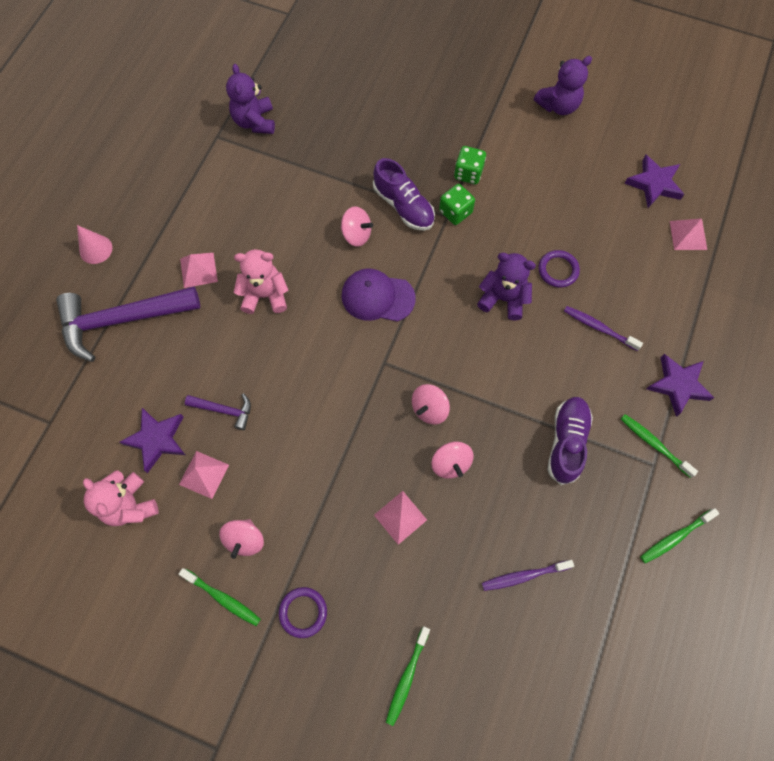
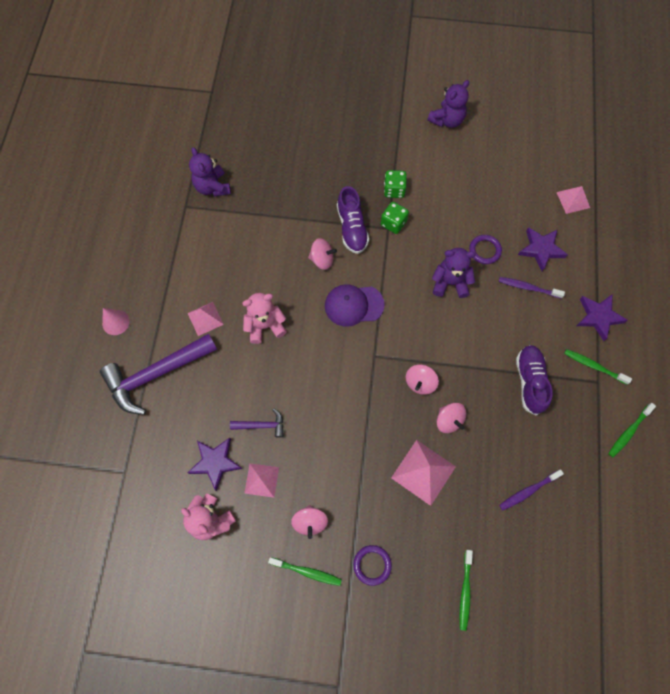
camera: 15 degrees left, 0 degrees up
(400, 517) = (423, 472): pink pyramid -> pink pyramid, size x1.57
(403, 206) = (352, 228): purple shoe -> purple shoe turned 45 degrees clockwise
(654, 184) = (537, 166): purple star -> purple star (541, 249)

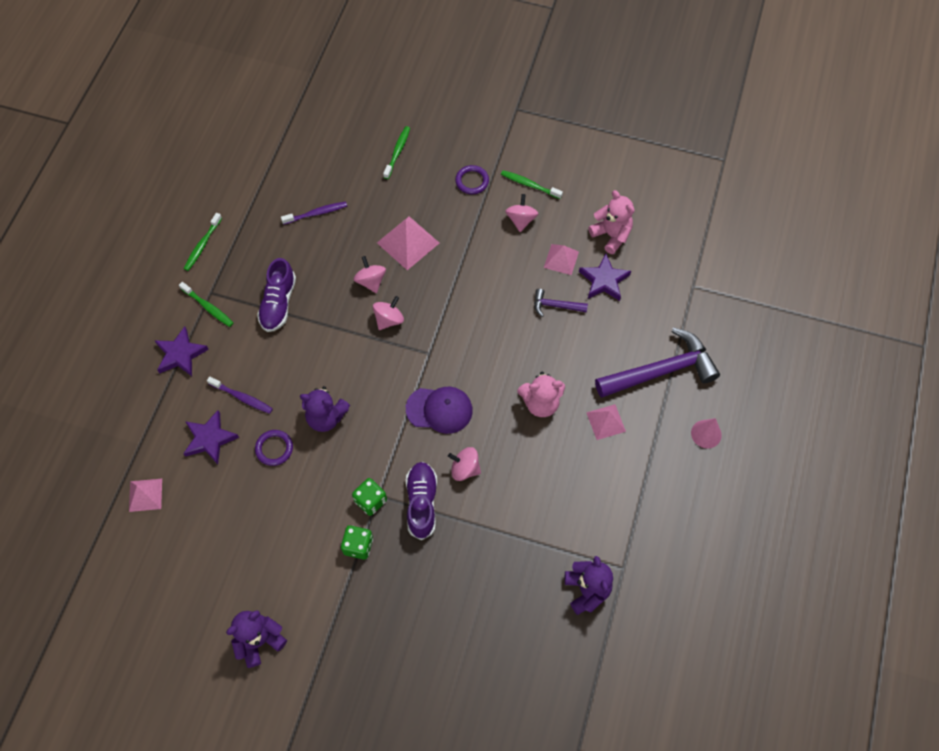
camera: 170 degrees left, 5 degrees down
(629, 432) = (202, 245): green toothbrush -> green toothbrush turned 150 degrees clockwise

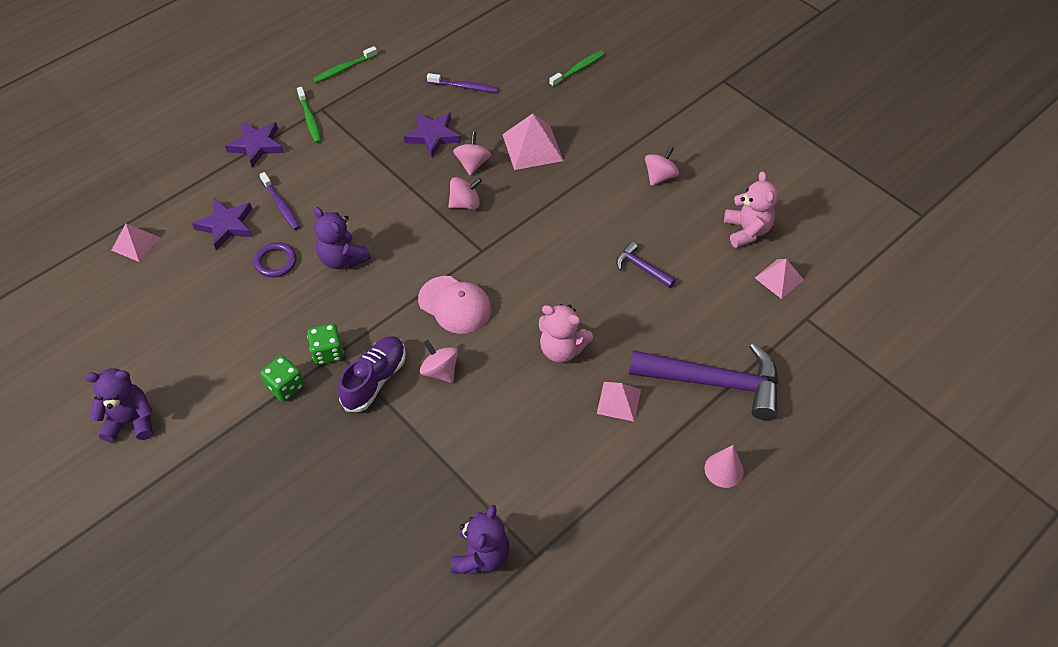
camera: 30 degrees right, 10 degrees down
(278, 303) = (374, 144): purple shoe -> none
(439, 410) = (455, 305): purple cap -> pink cap
(472, 181) = (634, 122): purple ring -> none
(529, 185) = (690, 150): green toothbrush -> none
(561, 259) = (677, 229): pink pyramid -> pink pyramid (779, 278)
(604, 280) = (710, 268): purple star -> purple star (433, 136)

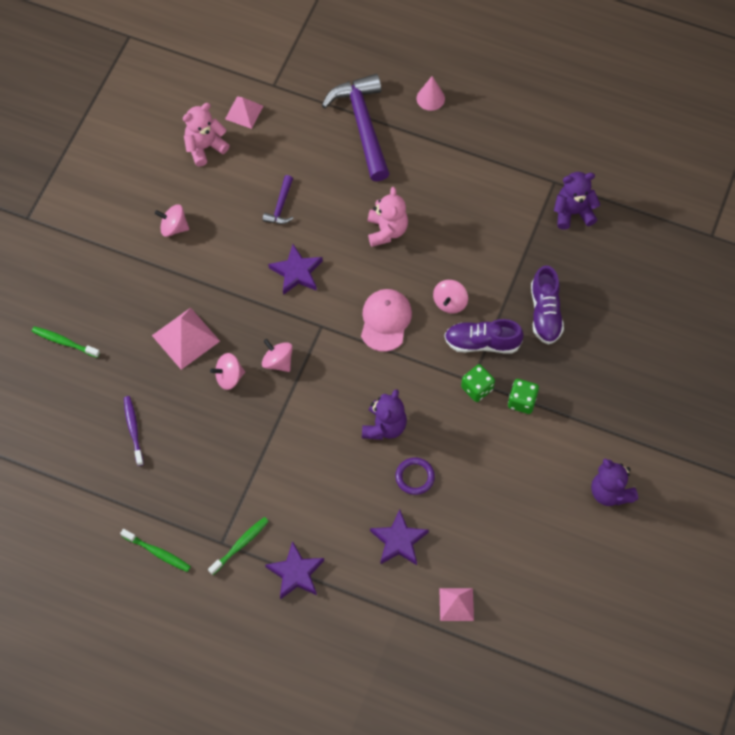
camera: 115 degrees left, 10 degrees up
(281, 205) = (354, 508): purple toothbrush -> none
(369, 458) = (545, 313): none -> purple shoe
(433, 136) = (210, 426): purple star -> purple star (297, 272)
(618, 401) = (411, 178): pink pyramid -> none

